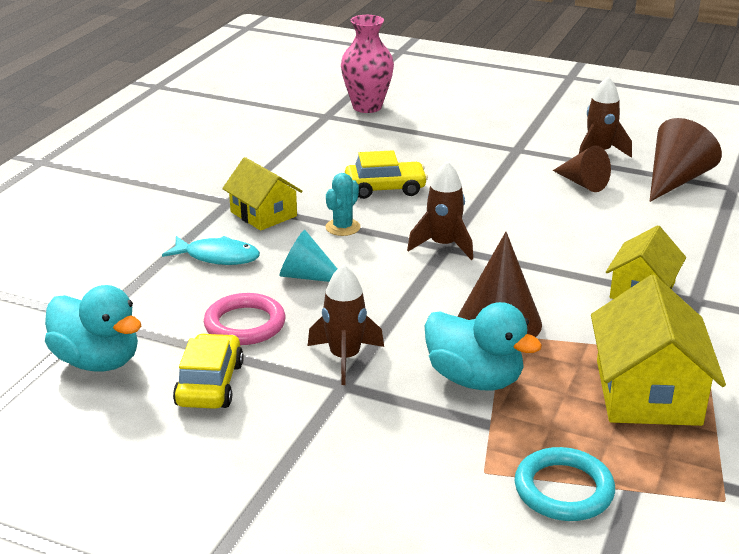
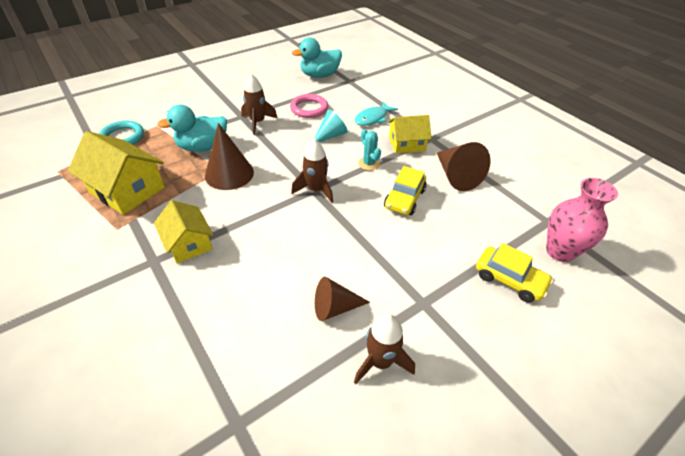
camera: 120 degrees right, 15 degrees up
(210, 384) = (279, 91): yellow car -> yellow car (509, 280)
(675, 180) = (288, 383): brown cone -> brown cone (456, 176)

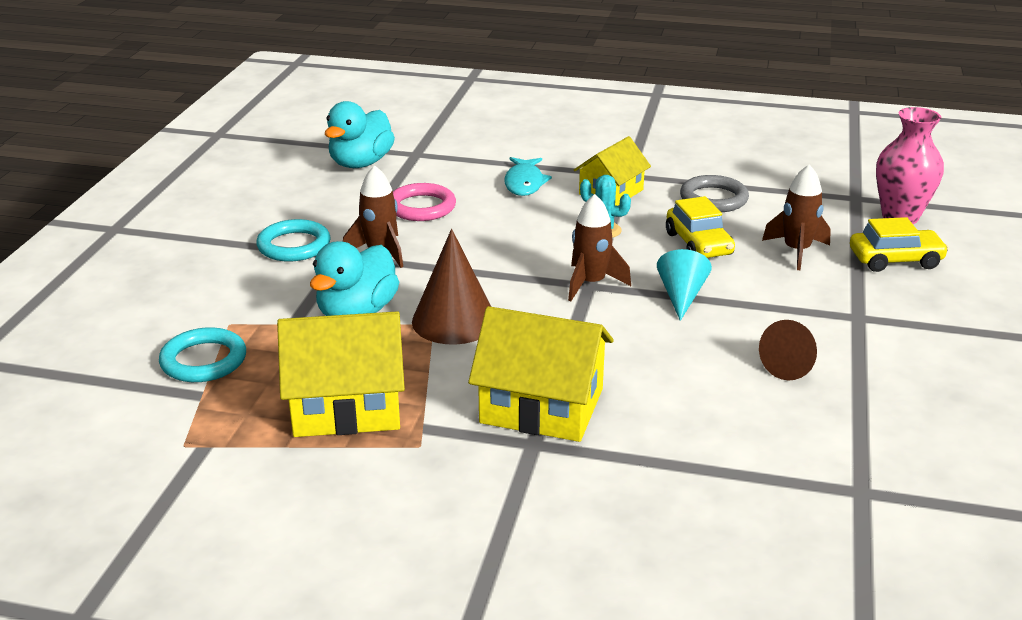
camera: 40 degrees left, 15 degrees down
(188, 243) = (542, 406): yellow house -> yellow house, size x1.55
(233, 102) = (294, 245): none -> turquoise ring
(330, 135) = (506, 223): turquoise cone -> turquoise cone (681, 296)
(380, 362) = (895, 377): brown rocket -> brown rocket (796, 251)
(456, 176) = (713, 199): brown cone -> grey ring

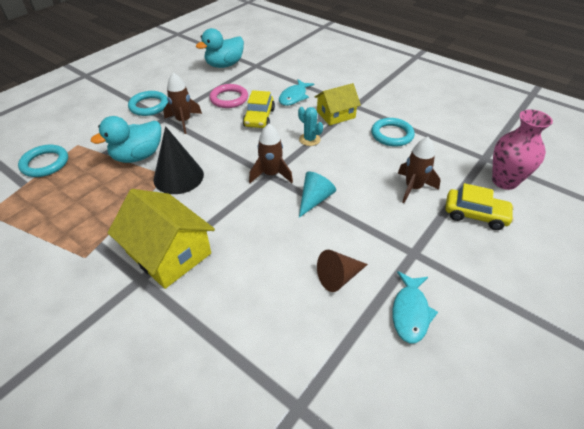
camera: 25 degrees right, 15 degrees up
(346, 406) = (77, 215): yellow house -> none
(454, 321) = (178, 177): brown cone -> black cone
(698, 244) = (356, 165): yellow car -> yellow car (259, 118)
(713, 199) = (392, 135): grey ring -> turquoise ring
(905, 372) = (410, 312): none -> turquoise fish

